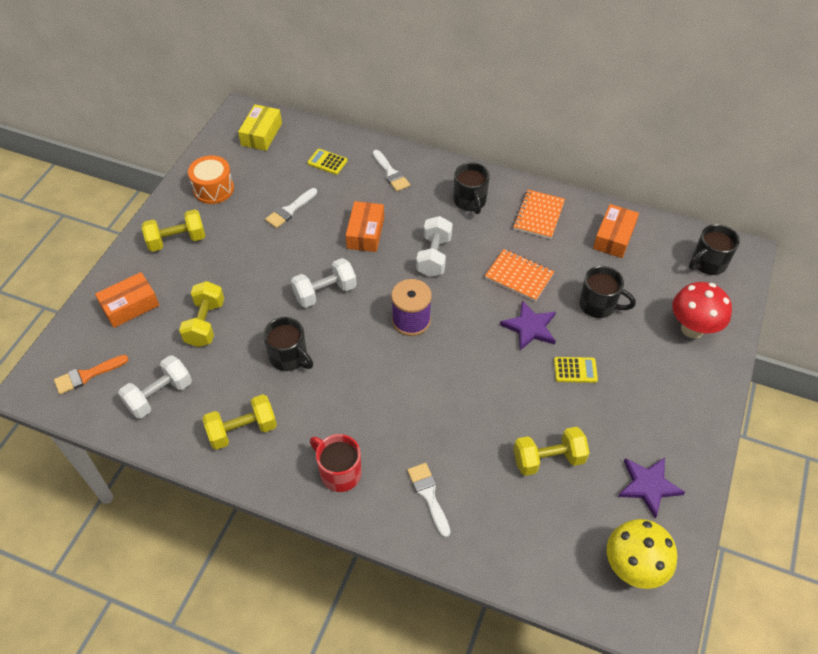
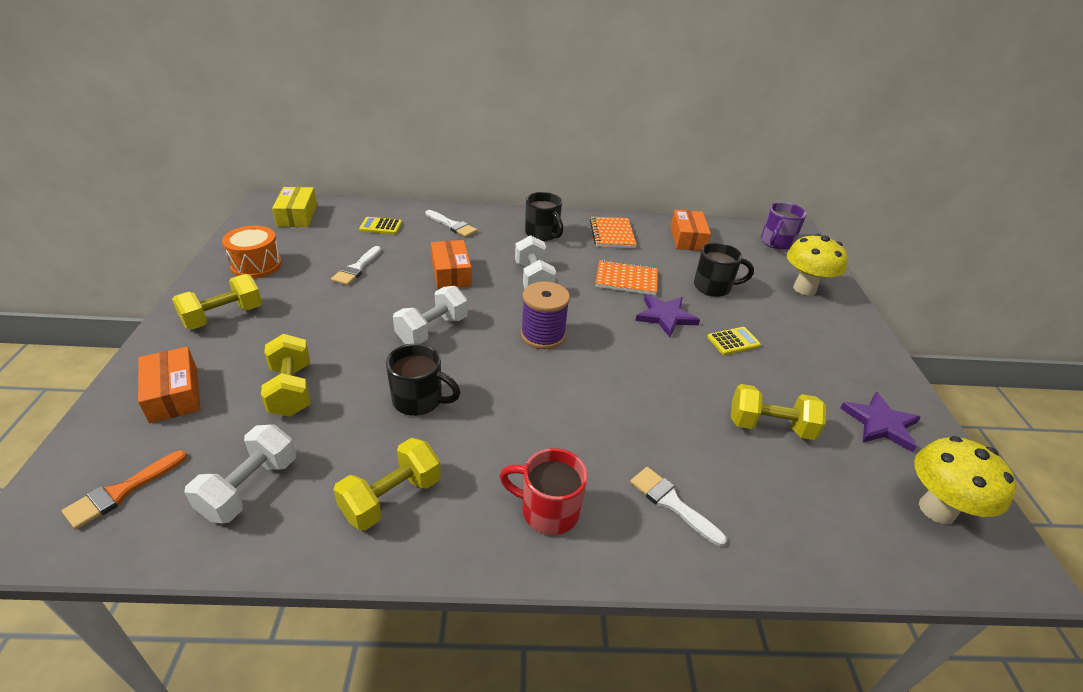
camera: 25 degrees left, 15 degrees down
(130, 306) = (174, 394): orange box -> orange box turned 60 degrees counterclockwise
(548, 459) = (770, 426): yellow dumbbell -> yellow dumbbell turned 45 degrees clockwise
(692, 329) = (804, 289): red mushroom -> yellow mushroom
(707, 263) = (776, 243): black mug -> purple mug

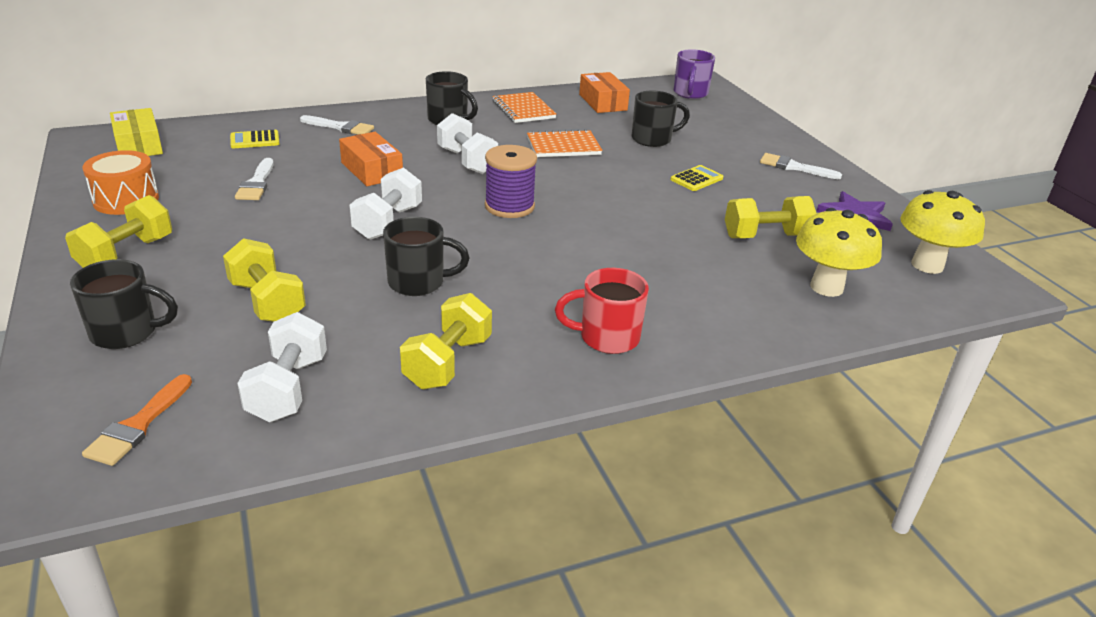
camera: 20 degrees left, 5 degrees down
(174, 394) = (126, 333): orange box -> black mug
(665, 316) = (621, 170): purple star -> none
(672, 503) = (714, 308): white brush -> white brush (794, 167)
(804, 289) = (737, 127): yellow mushroom -> yellow mushroom (826, 287)

